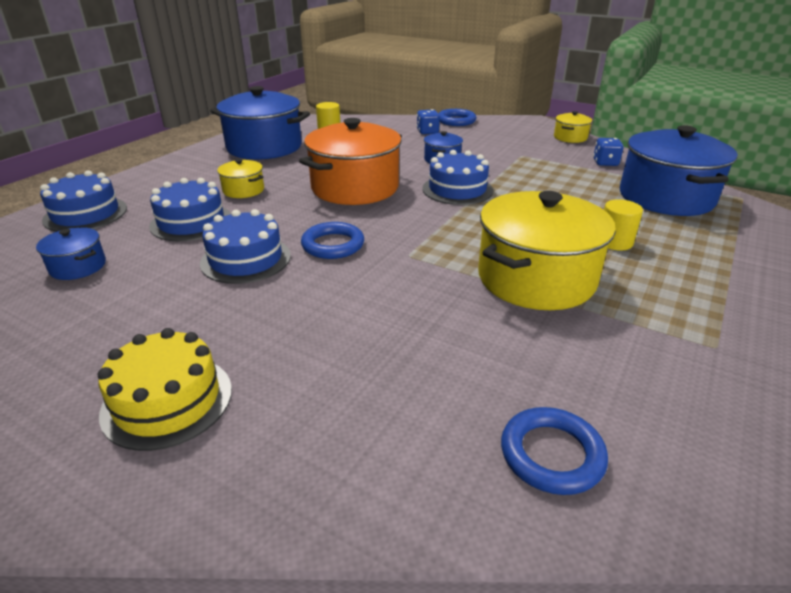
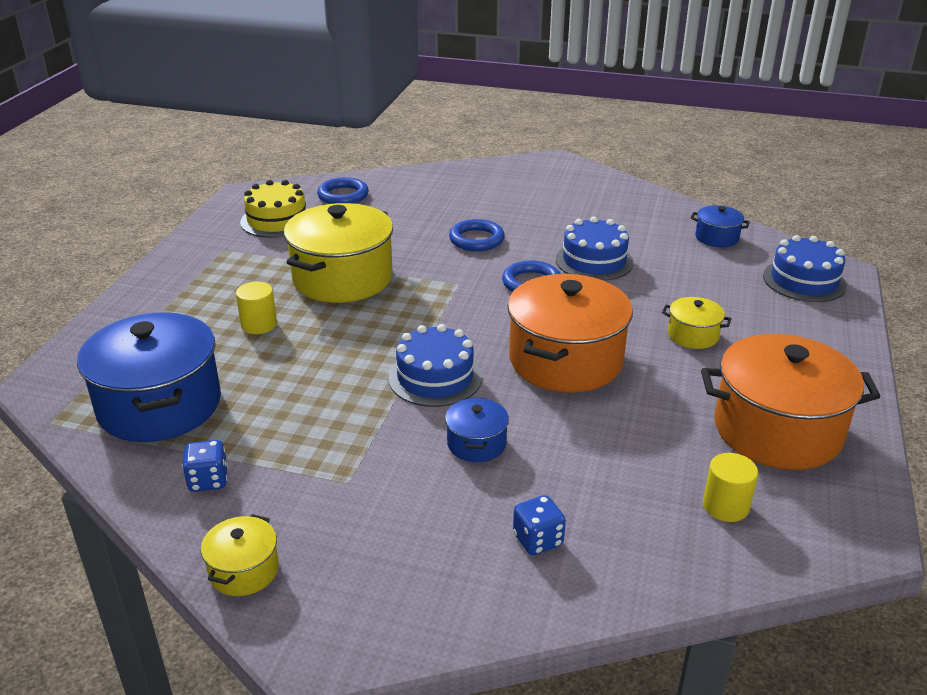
camera: 165 degrees right, 0 degrees up
(167, 401) = (547, 188): yellow cake -> yellow cake (277, 220)
(191, 222) = (690, 287): blue cake -> none
(264, 147) = (777, 430): blue pot -> orange pot
(456, 121) = (495, 611): blue ring -> blue ring (476, 239)

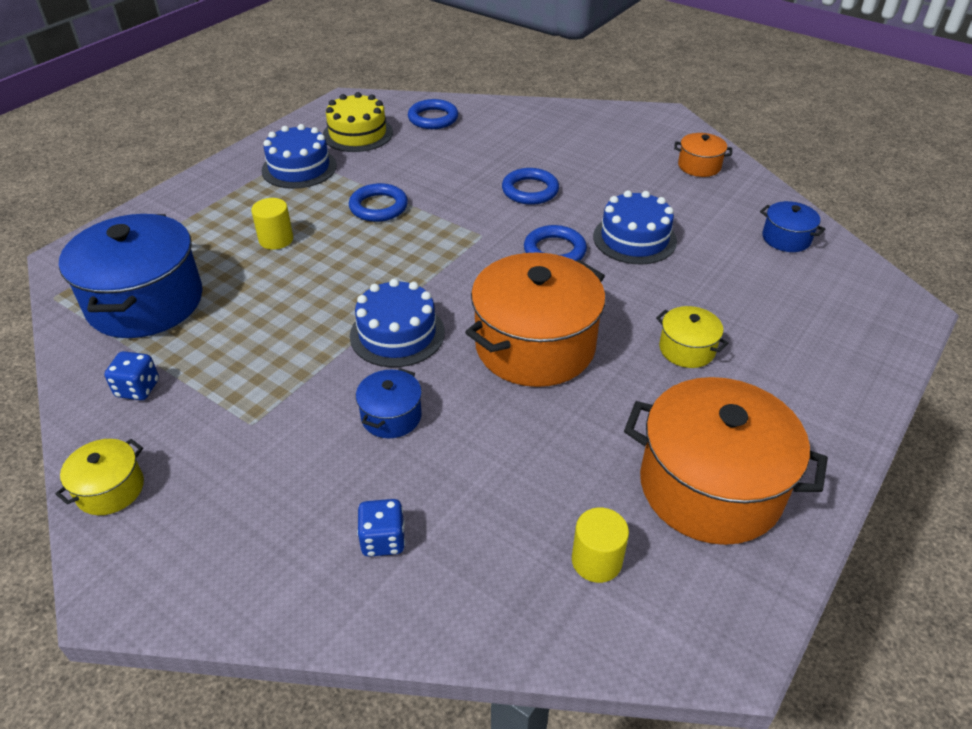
camera: 20 degrees right, 10 degrees up
(342, 278) = (378, 207): yellow pot -> blue ring
(610, 195) = (699, 166): none -> orange pot
(804, 281) = (856, 312): blue cake -> blue cake (299, 168)

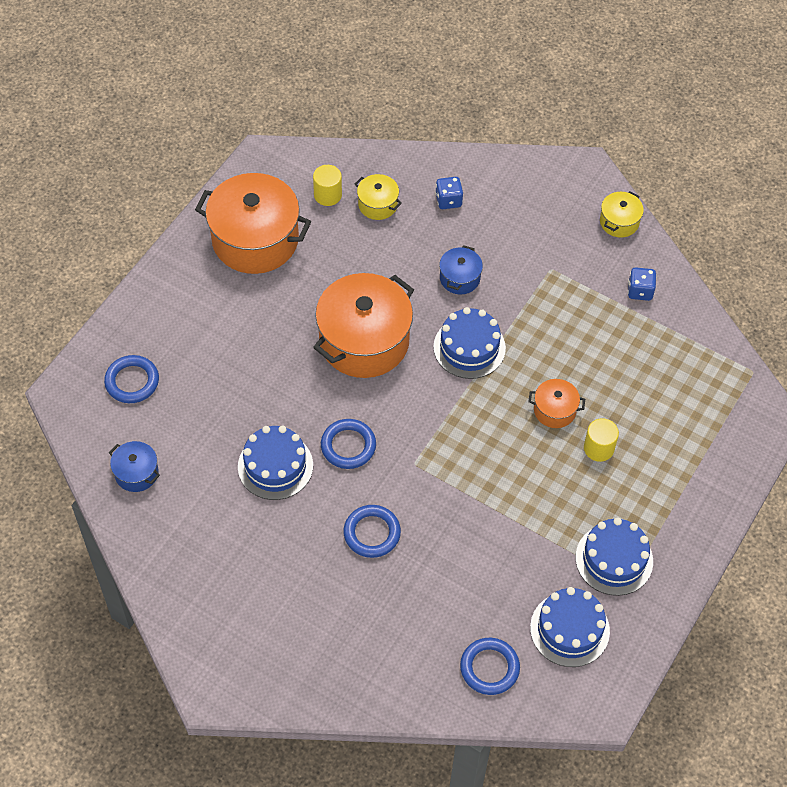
camera: 175 degrees right, 15 degrees up
(145, 302) = (676, 369): blue pot -> none
(357, 134) = (569, 629): yellow cake -> blue cake
(378, 207) = (517, 499): blue ring -> blue ring (132, 381)
(687, 349) = (250, 343): yellow pot -> yellow pot (378, 204)
(699, 166) = (193, 585): orange pot -> orange pot (554, 410)

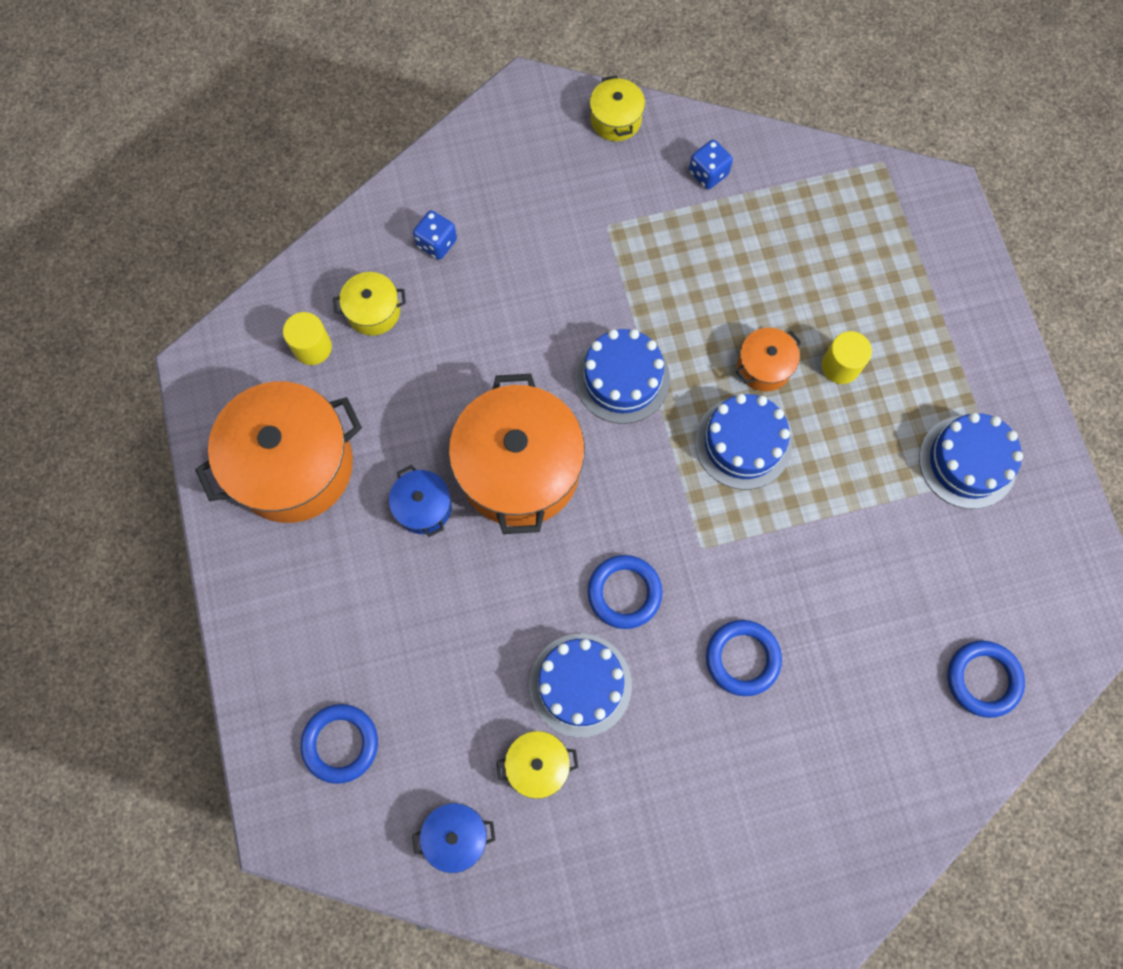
camera: 45 degrees left, 15 degrees up
(211, 480) = (538, 765): none -> yellow pot
(459, 278) = (536, 315): blue pot -> blue pot (423, 507)
(569, 629) = (1005, 568): blue cake -> blue cake (743, 443)

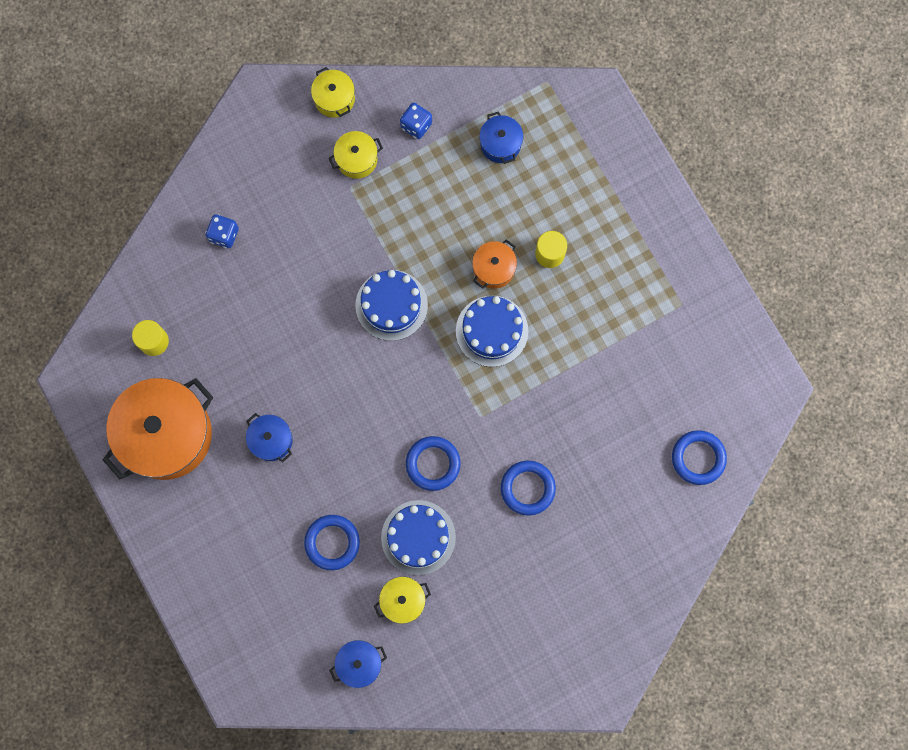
camera: 15 degrees left, 5 degrees up
(340, 743) = (260, 623): blue ring -> blue ring (332, 542)
(373, 311) = (191, 301): yellow pot -> yellow pot (357, 159)
(519, 469) = (333, 393): orange pot -> none
(808, 220) = (500, 144): none -> blue pot
(967, 462) = (657, 303): blue cake -> none

